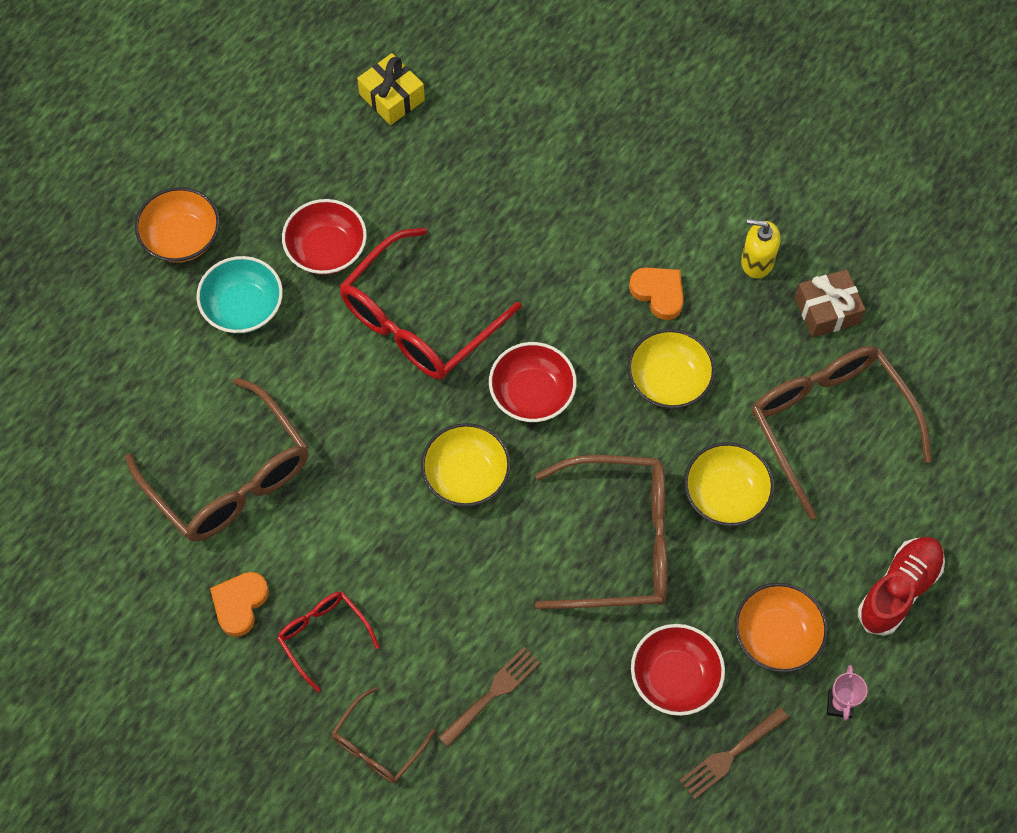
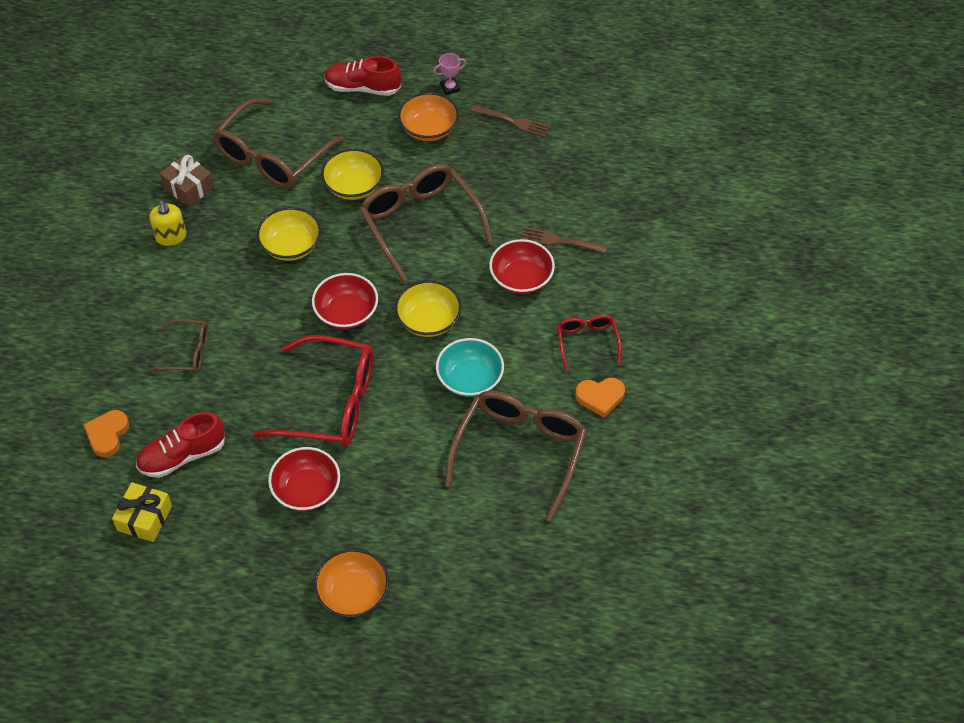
camera: 120 degrees left, 10 degrees down
(243, 307) = (386, 517): turquoise bowl -> turquoise bowl (470, 379)
(323, 635) = (587, 342): red glasses -> red glasses turned 150 degrees clockwise
(377, 745) = (631, 280): brown glasses -> brown glasses (188, 352)
(443, 156) = (182, 456): none -> red shoe
(658, 293) = (227, 278): orange heart -> orange heart (107, 434)
(675, 677) = (487, 163): red bowl -> red bowl (521, 278)

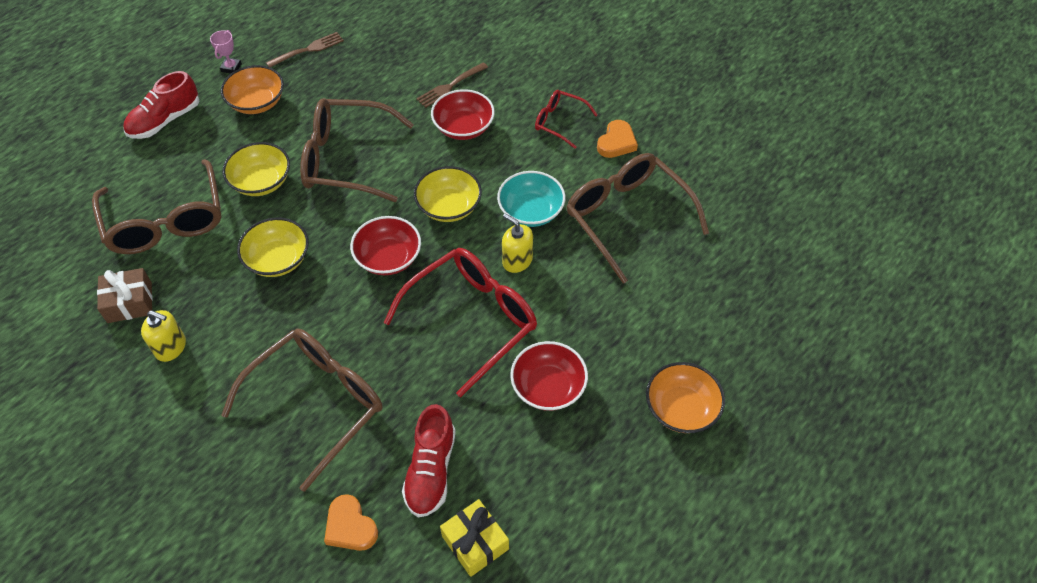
camera: 55 degrees left, 0 degrees up
(188, 352) = (317, 403): brown glasses -> brown glasses, size x1.93
(411, 399) = (517, 260): none -> yellow soap dispenser

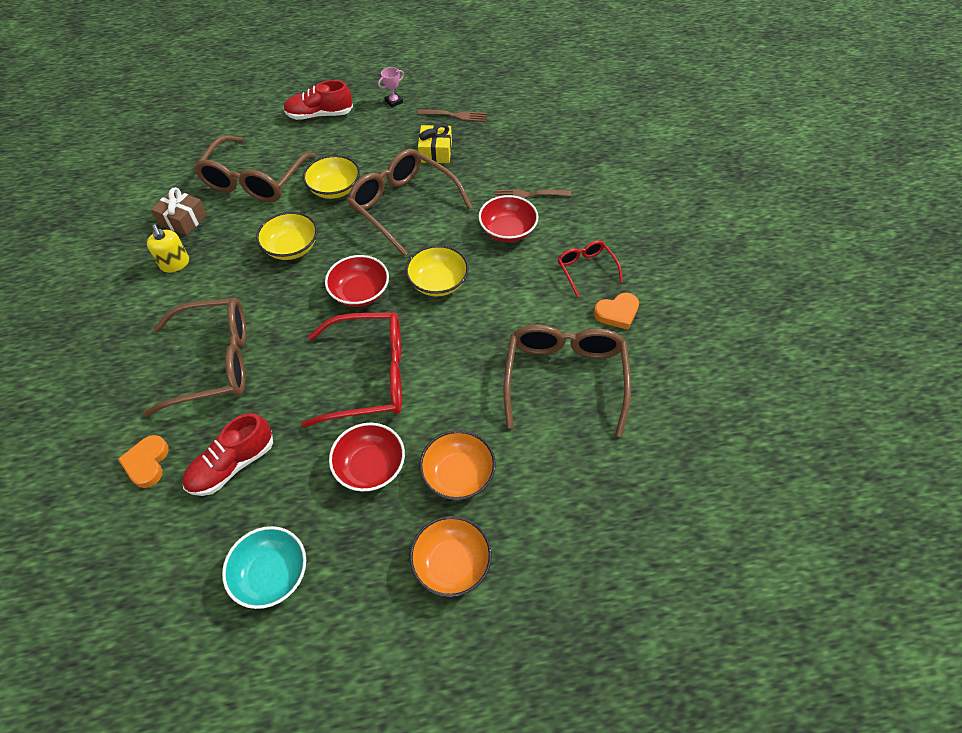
camera: 40 degrees right, 0 degrees up
(257, 102) = (386, 134): orange bowl -> orange bowl (458, 475)
(475, 542) = (205, 541): yellow gift -> yellow gift (435, 152)
(517, 260) = (446, 355): yellow soap dispenser -> none
(531, 211) = (494, 324): turquoise bowl -> turquoise bowl (271, 574)

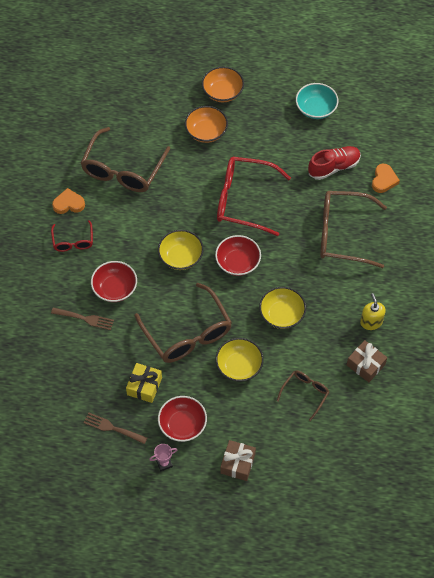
camera: 165 degrees left, 5 degrees up
(254, 181) = (305, 393): brown glasses -> brown glasses, size x0.52
(319, 115) = (237, 463): red shoe -> brown gift
(370, 467) = (254, 147): red bowl -> red bowl (182, 424)

